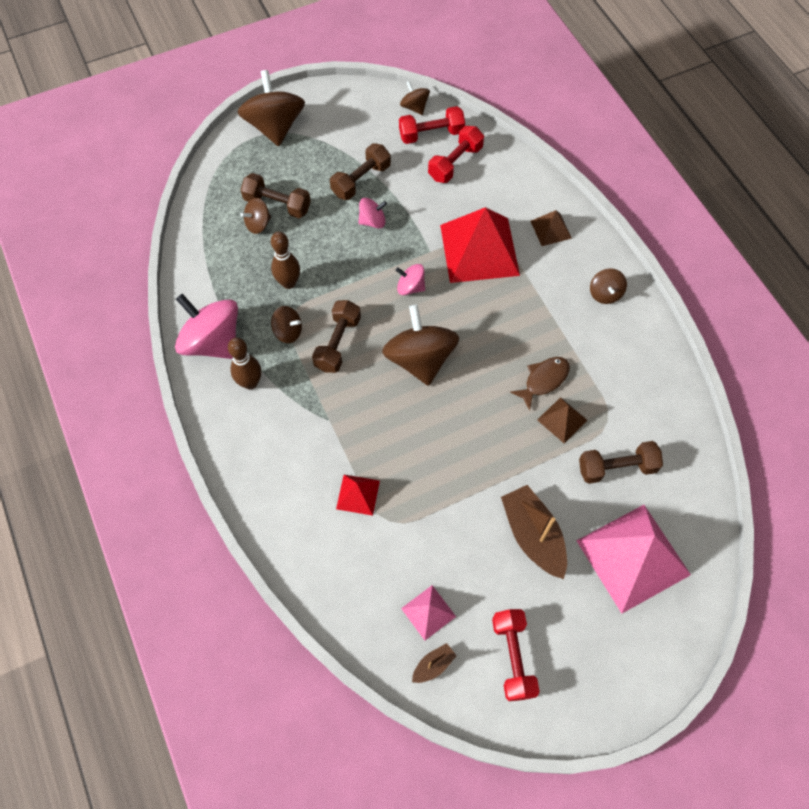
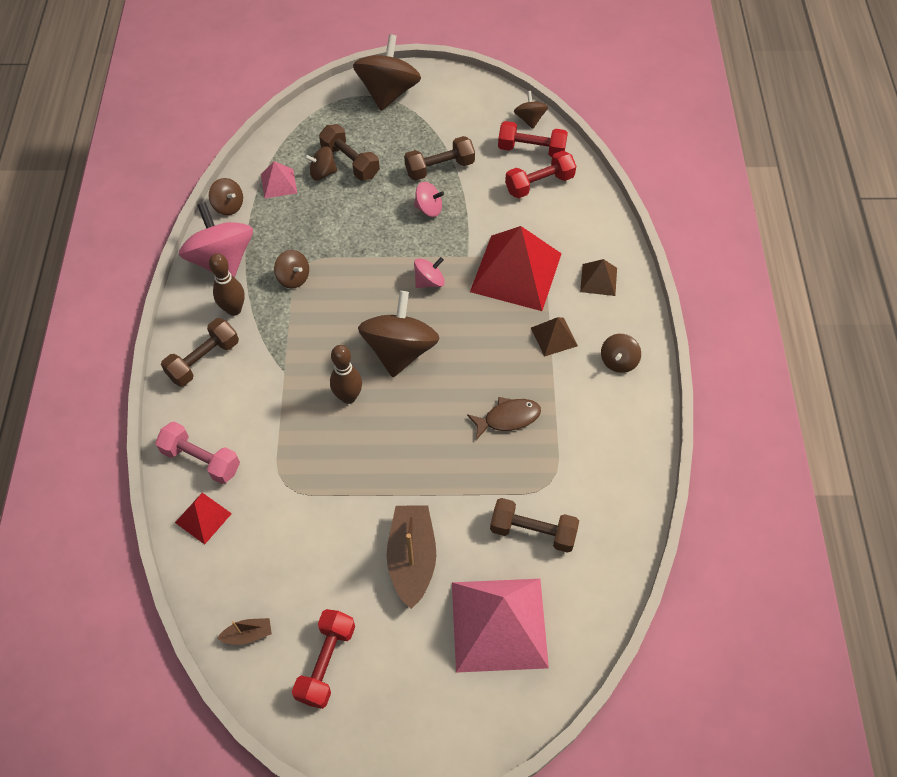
camera: 25 degrees right, 5 degrees down
(188, 288) = (228, 206): none -> brown spinning top
(288, 283) = (319, 235): brown bowling pin -> brown bowling pin (348, 397)
(301, 532) = (201, 460): none -> pink dumbbell
(337, 343) = (332, 306): brown dumbbell -> brown dumbbell (204, 360)
(358, 494) = (270, 448): red pyramid -> red pyramid (203, 518)
(410, 287) = (429, 281): pink spinning top -> pink spinning top turned 105 degrees clockwise
(428, 612) = (272, 584): pink pyramid -> pink pyramid (278, 183)
(562, 420) = (504, 463): brown pyramid -> brown pyramid (554, 337)

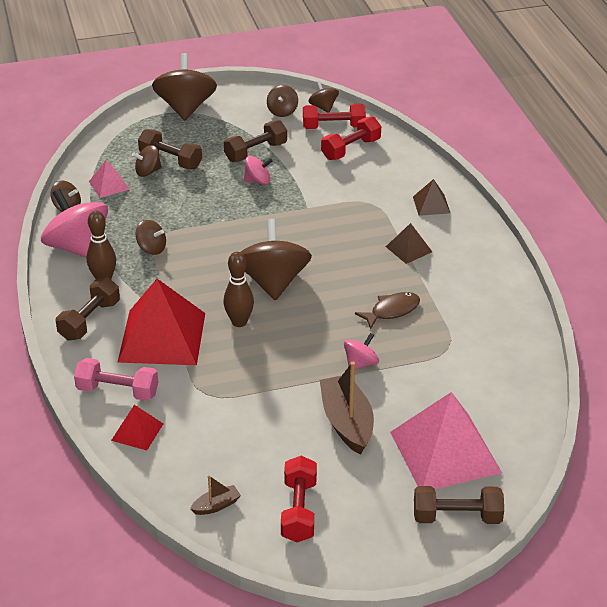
camera: 15 degrees left, 20 degrees down
(429, 281) = (280, 230): pink spinning top -> pink spinning top (360, 363)
(516, 272) = (356, 211): red pyramid -> red pyramid (162, 337)
(533, 531) = (447, 383): brown dumbbell -> brown dumbbell (457, 517)
(618, 361) = (472, 256): brown spinning top -> brown spinning top (282, 111)

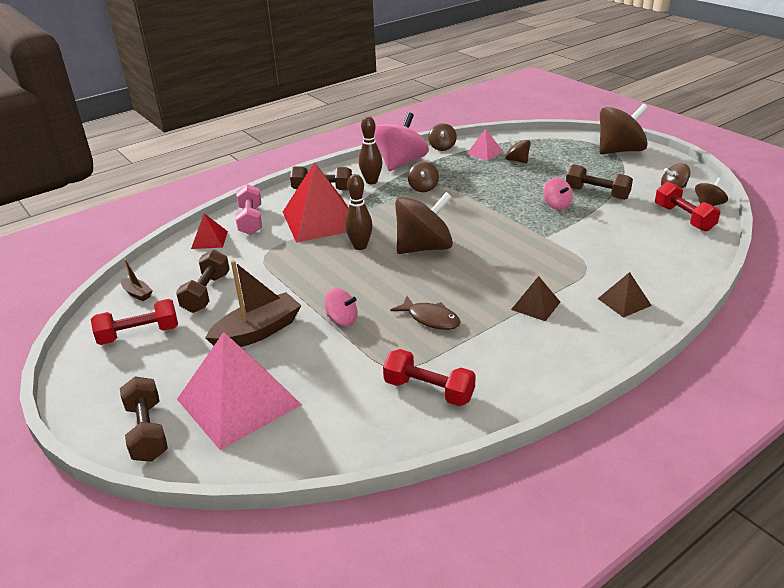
camera: 70 degrees right, 5 degrees down
(170, 160) = (542, 164): brown dumbbell -> brown dumbbell (206, 293)
(351, 149) = (660, 235): red dumbbell -> red dumbbell (429, 390)

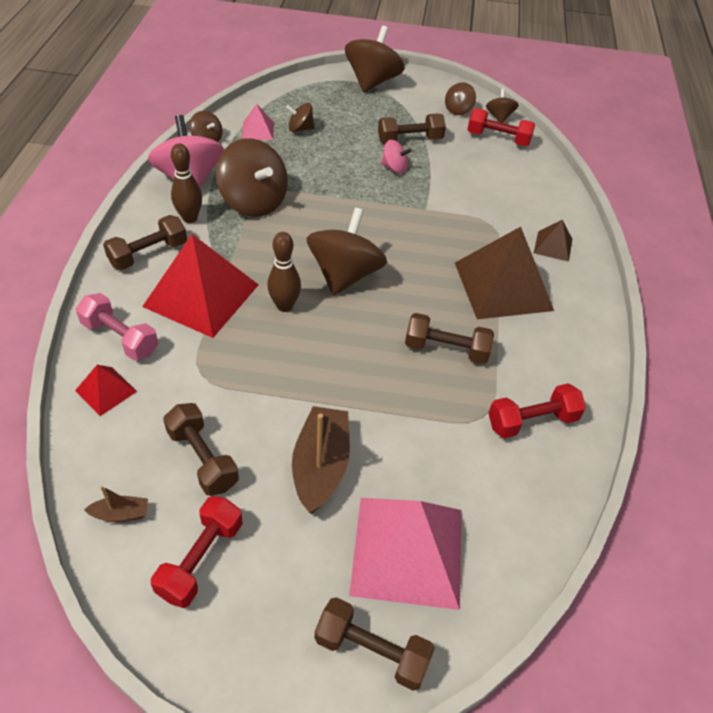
camera: 50 degrees left, 15 degrees up
(342, 319) = (378, 399): pink spinning top -> none
(423, 188) = (254, 202): brown spinning top -> brown spinning top, size x2.02
(430, 319) = (446, 349): brown fish -> brown dumbbell
(535, 305) = (503, 286): brown pyramid -> brown pyramid, size x2.14

